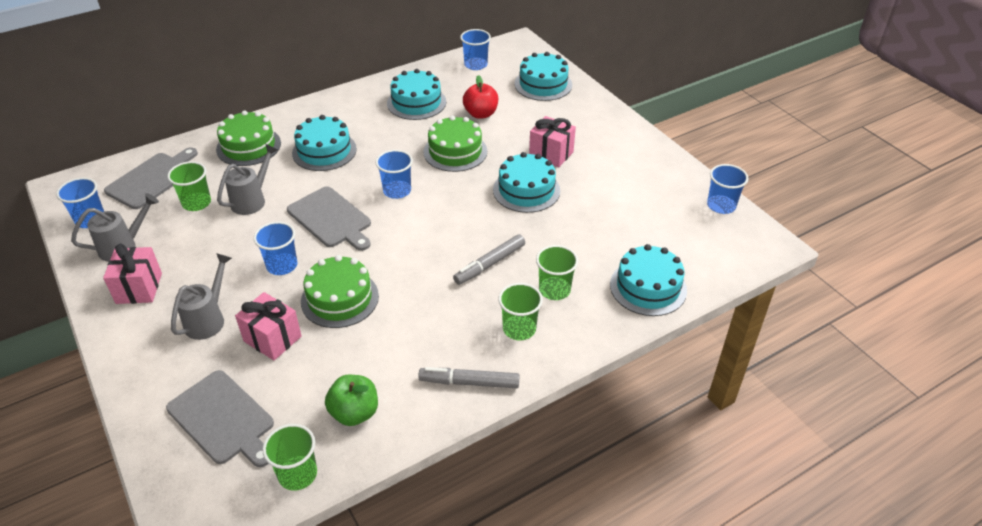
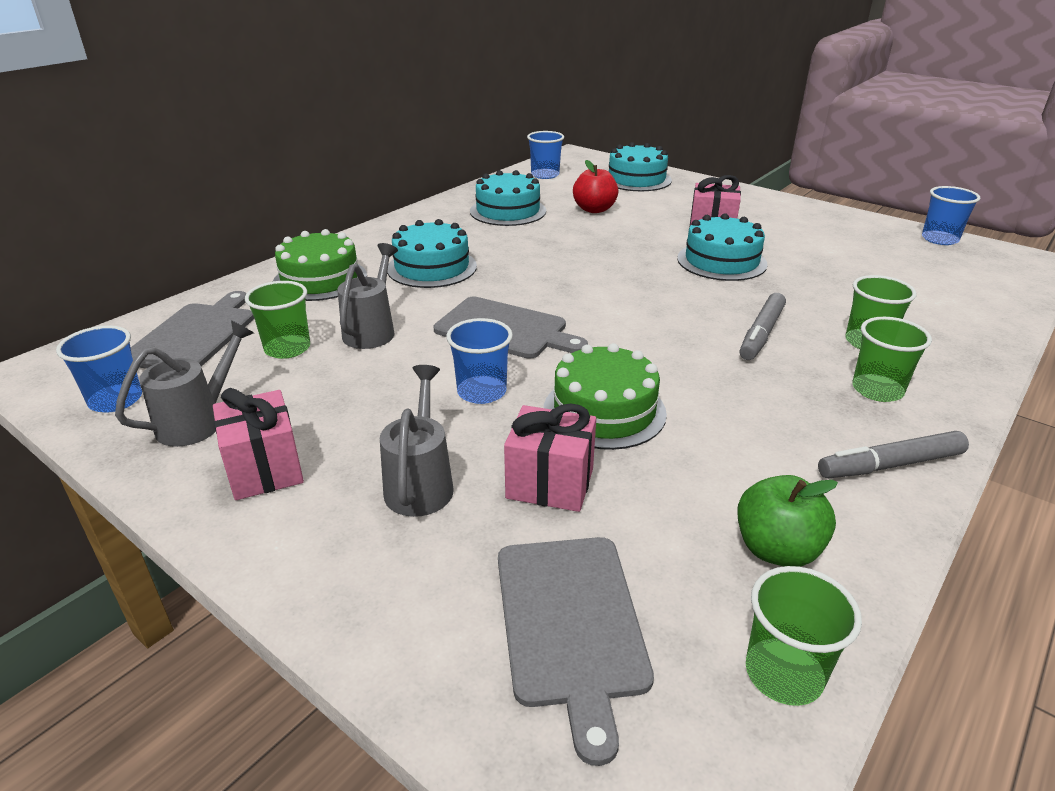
camera: 20 degrees left, 10 degrees down
(223, 419) = (570, 624): grey cutting board -> grey cutting board turned 60 degrees clockwise
(397, 191) = (566, 287): blue cup -> none
(455, 151) = (600, 243): green cake -> none
(648, 287) = (965, 318): turquoise cake -> none

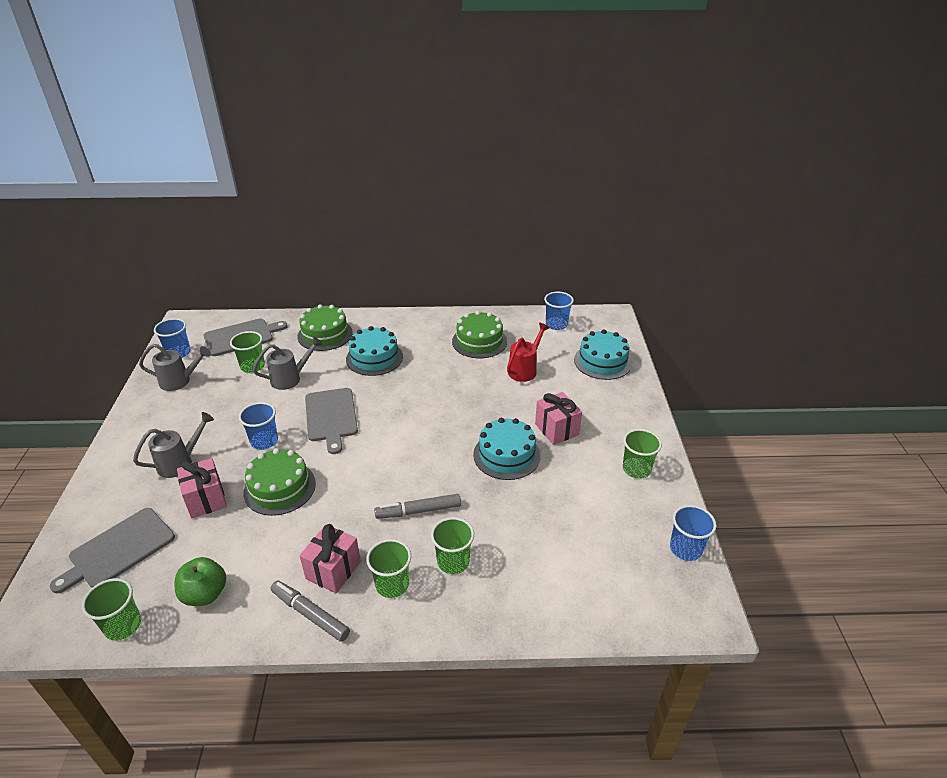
camera: 50 degrees right, 5 degrees up
(264, 469) = (161, 418): pink gift -> pink gift (333, 570)
(508, 211) = (479, 341): turquoise cake -> green cake
(594, 209) = (524, 370): red apple -> red watering can
(813, 220) = (636, 469): none -> green cup

